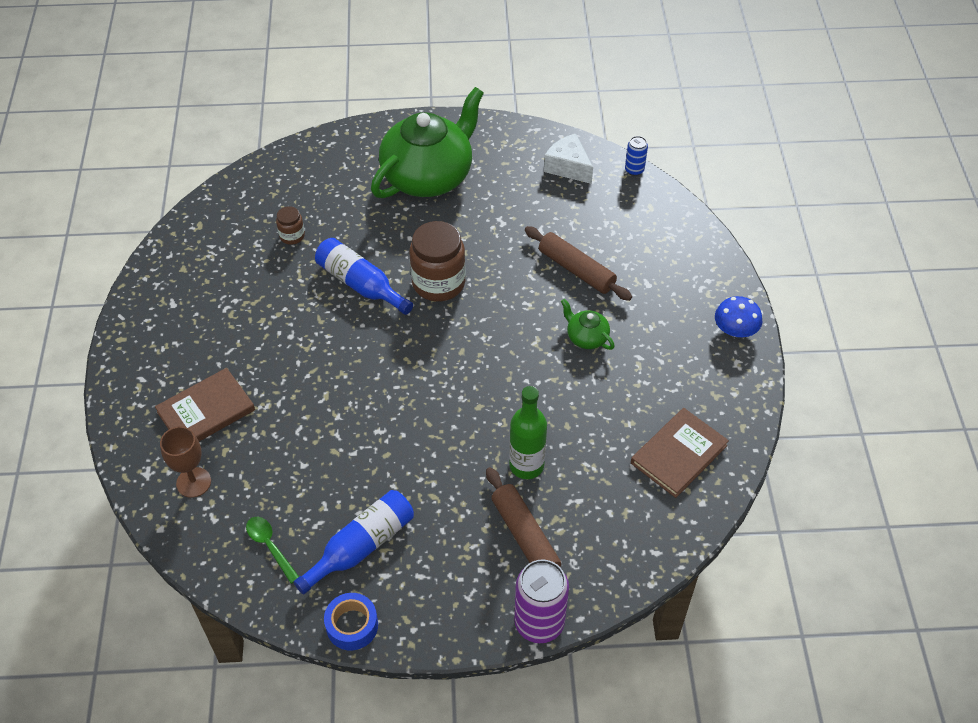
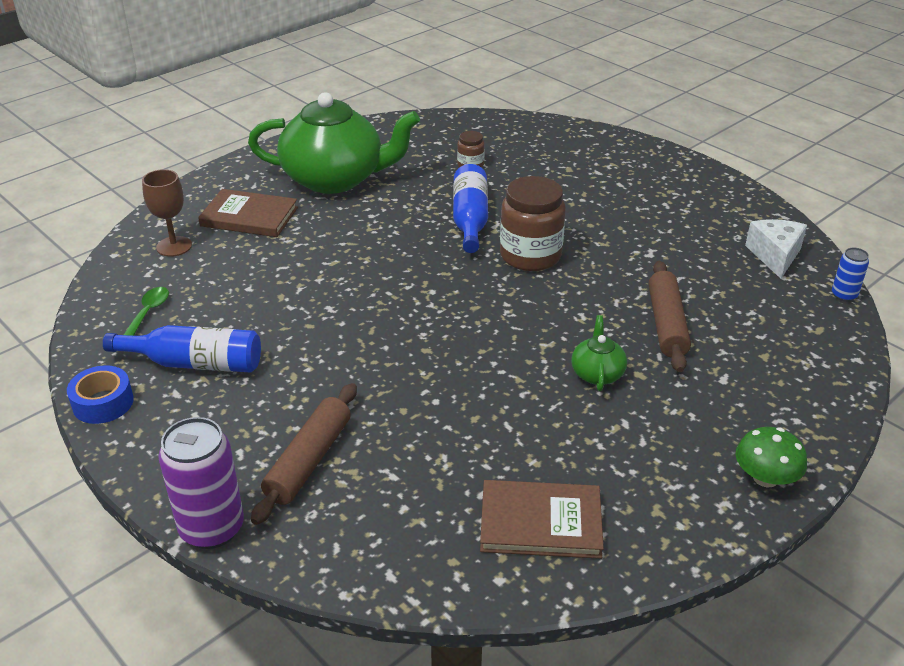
camera: 50 degrees right, 15 degrees down
(429, 176) = (634, 192): green teapot -> green teapot (335, 179)
(526, 465) = (394, 416): green bottle -> none
(735, 330) = (765, 478): blue mushroom -> green mushroom

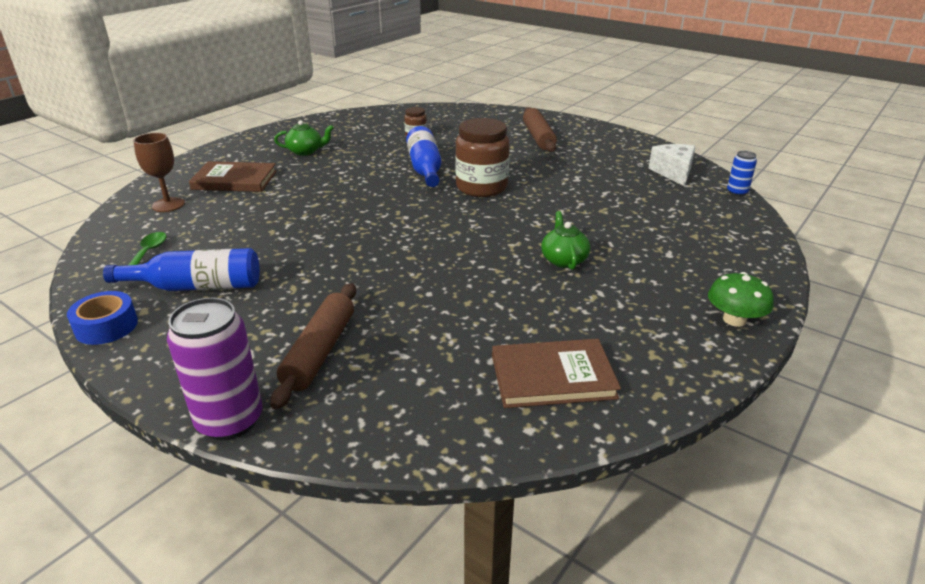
camera: 10 degrees left, 5 degrees down
(335, 179) = (306, 151): green teapot -> green teapot, size x0.42
(666, 324) = (608, 222): brown rolling pin -> brown rolling pin (538, 137)

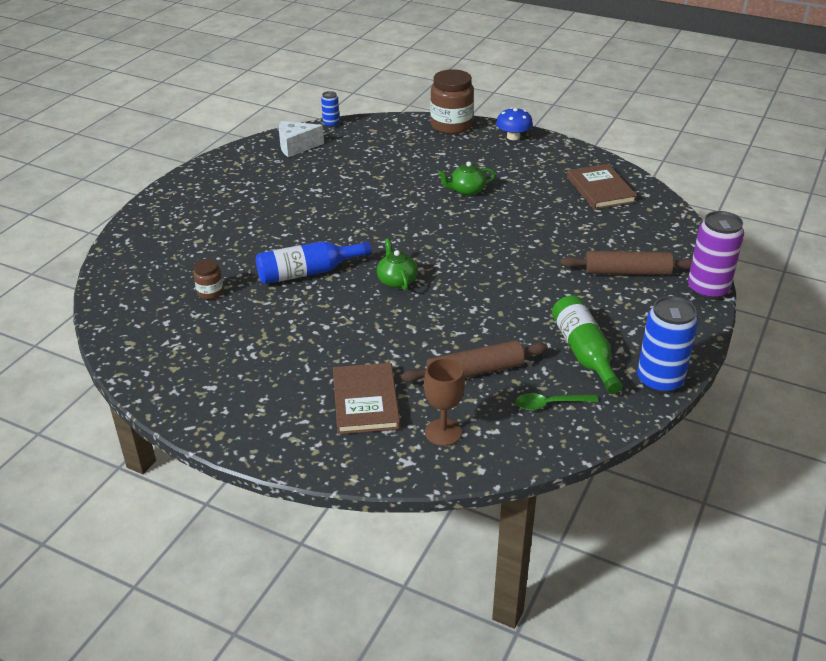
camera: 100 degrees left, 5 degrees up
(106, 326) = (659, 381): blue tape -> blue can
(196, 287) = (584, 353): blue bottle -> green bottle
(306, 151) = (268, 367): green teapot -> green teapot (397, 280)
(481, 187) = (347, 235): brown jar -> brown jar (451, 126)
(538, 137) = (211, 213): brown rolling pin -> brown rolling pin (474, 371)
(734, 319) = (513, 137): green mushroom -> blue mushroom

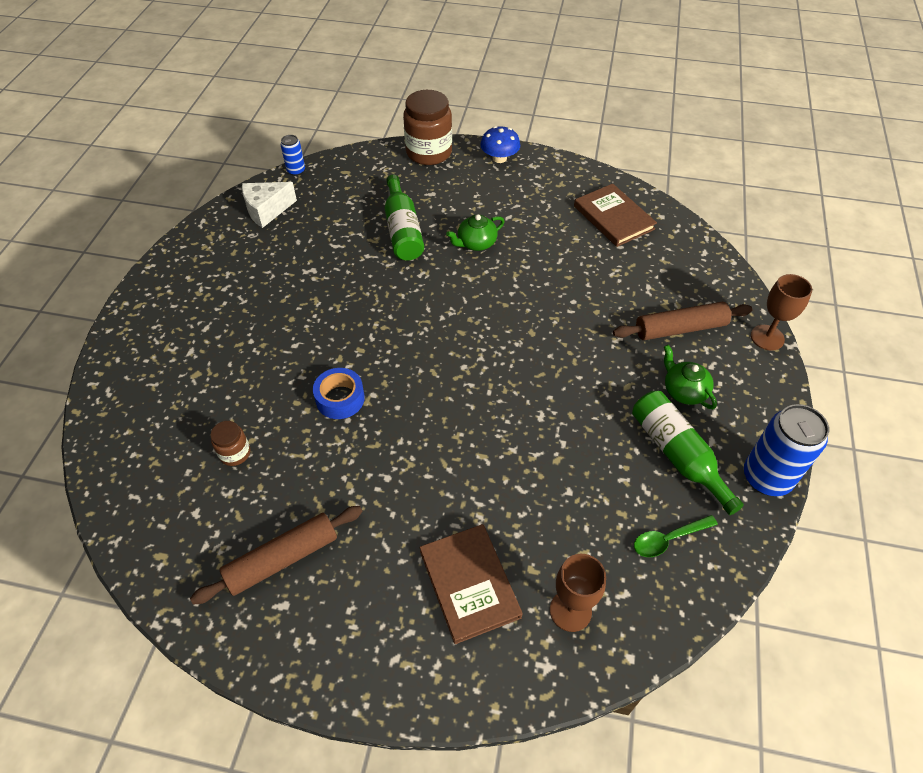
camera: 15 degrees left, 15 degrees up
(307, 272) = (340, 399): blue bottle -> blue tape
(397, 280) = (444, 390): green teapot -> green teapot (684, 391)
(406, 174) = (402, 230): none -> green bottle
(474, 371) = (573, 509): brown rolling pin -> brown rolling pin (282, 559)
(707, 290) = (767, 337): purple can -> brown goblet

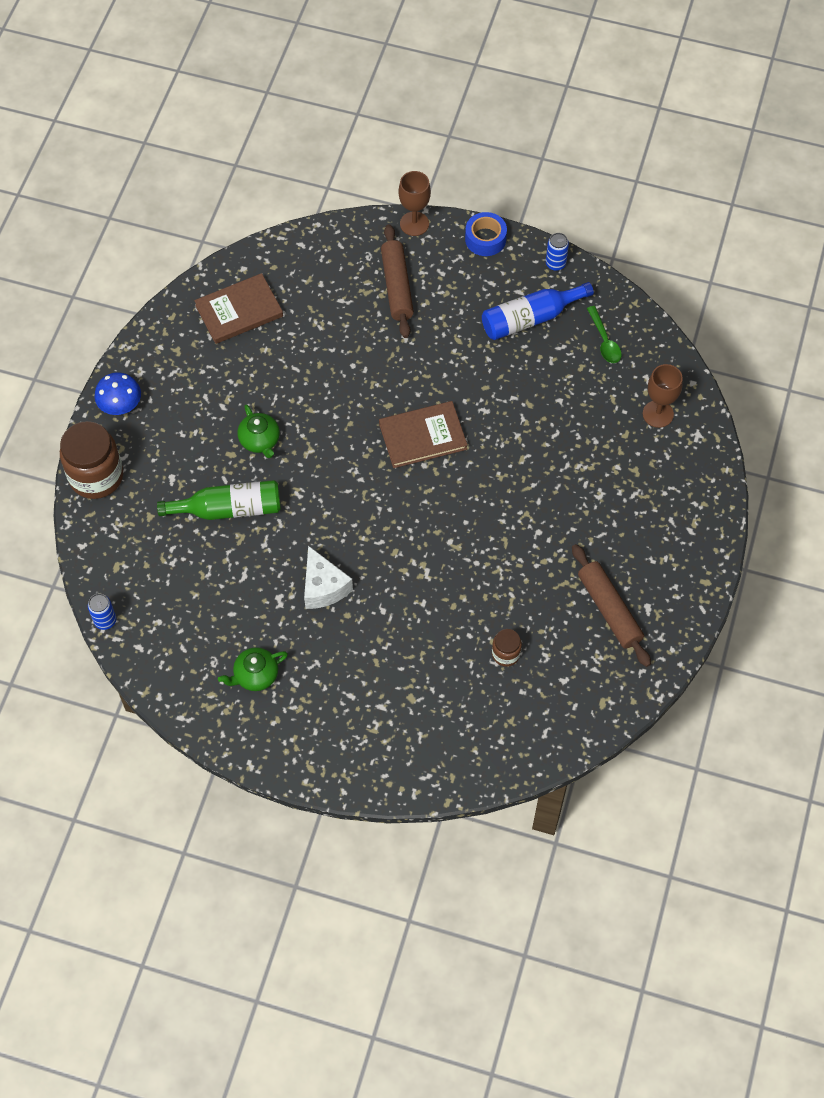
camera: 85 degrees left, 10 degrees up
(267, 210) = (174, 649): white cheese -> white cheese (323, 587)
(340, 399) = (452, 569): blue tape -> blue tape (485, 239)
(469, 584) = (635, 477): brown book -> brown book (422, 436)
(677, 454) = (530, 318): green bottle -> blue bottle
(684, 391) = (467, 299): green teapot -> green teapot (255, 675)
(766, 478) = (555, 264): blue can -> blue can, size x0.52

